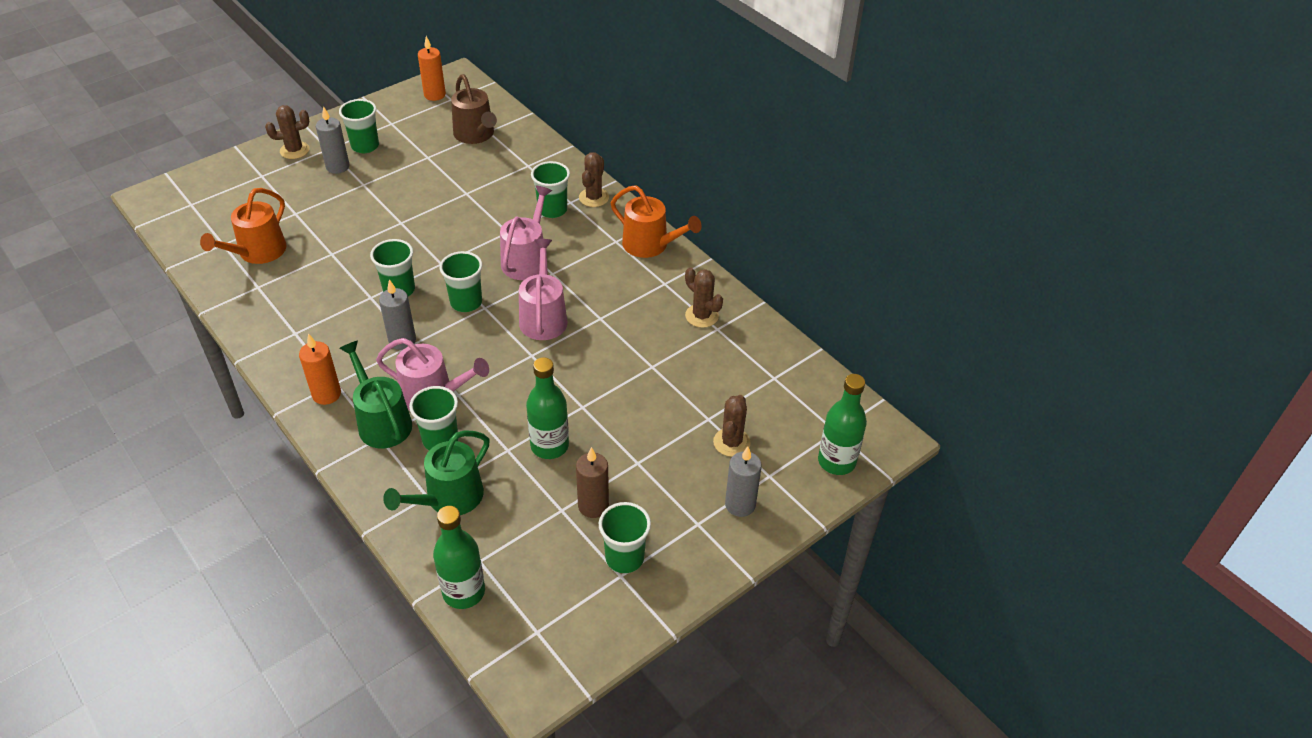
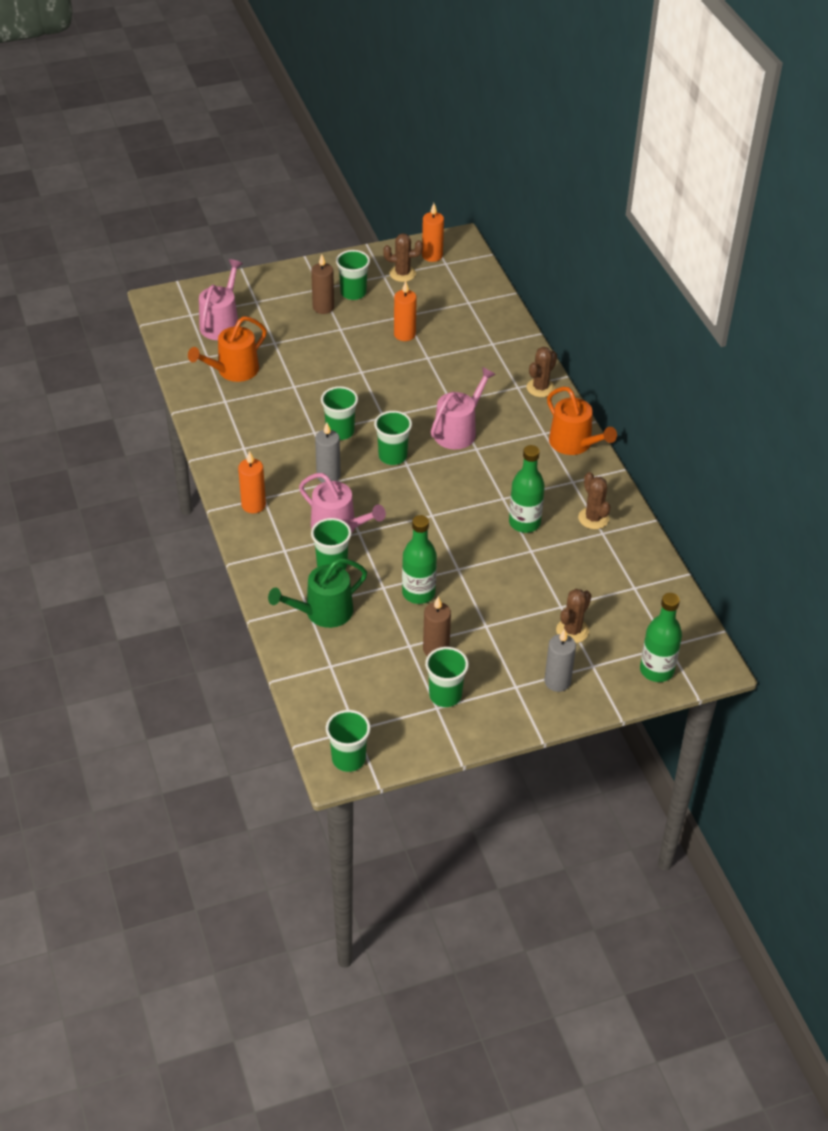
camera: 20 degrees right, 0 degrees up
(294, 150) = (291, 283): brown cactus -> brown cactus (402, 274)
(337, 167) = (323, 307): grey candle -> brown candle
(382, 422) = (290, 539): green watering can -> none
(434, 175) = (404, 334): none -> orange candle
(464, 592) = (310, 685): green bottle -> green bottle (524, 523)
(476, 135) = (455, 303): brown watering can -> none
(543, 317) = (454, 485): pink watering can -> pink watering can (221, 323)
(552, 210) = (498, 391): green cup -> green cup (348, 759)

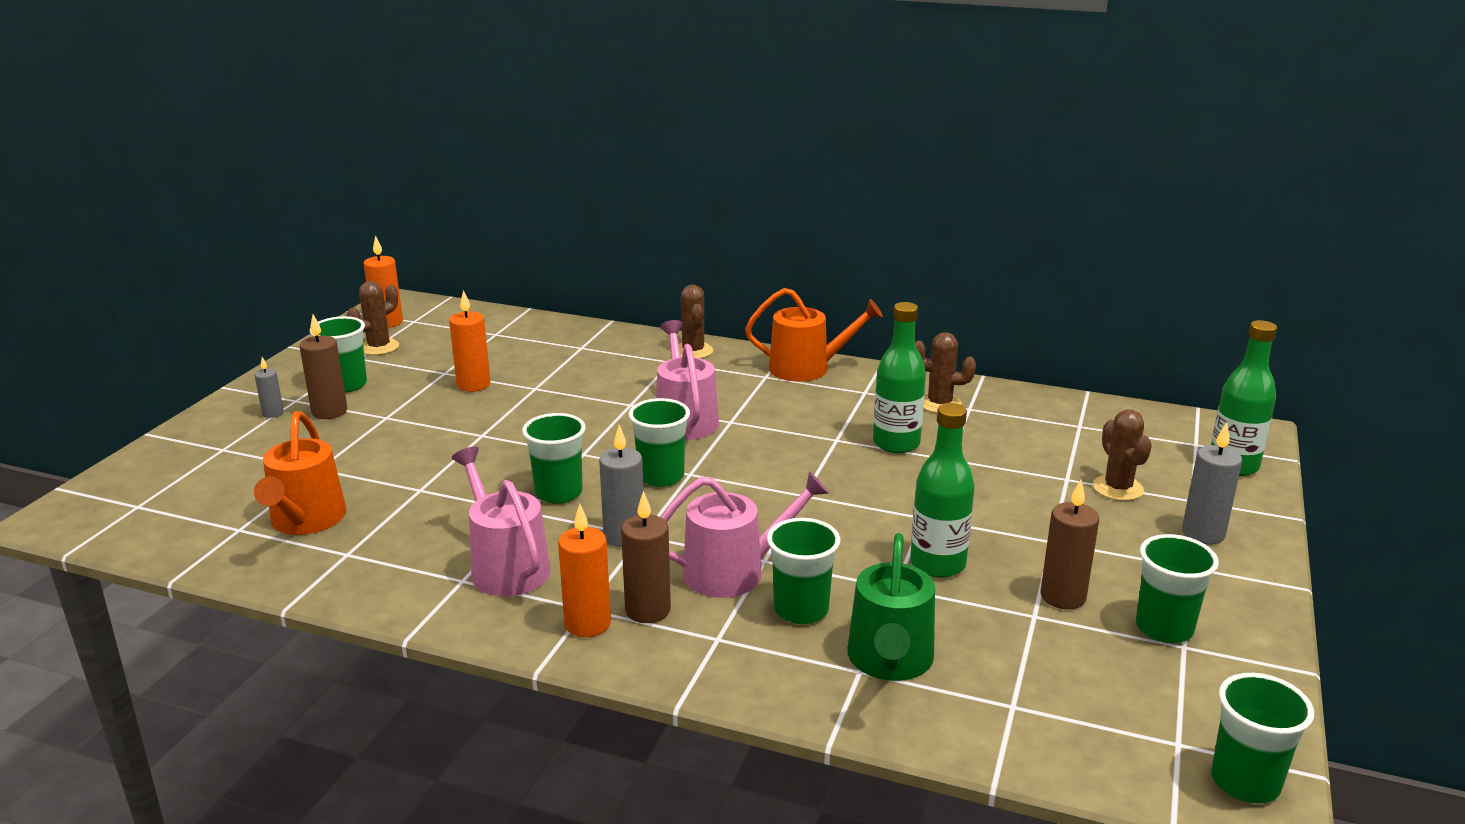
camera: 50 degrees left, 20 degrees down
(221, 323) = (205, 490): pink watering can -> pink watering can (506, 567)
(281, 517) = (648, 610): none -> brown candle
(301, 291) = (273, 413): none -> grey candle

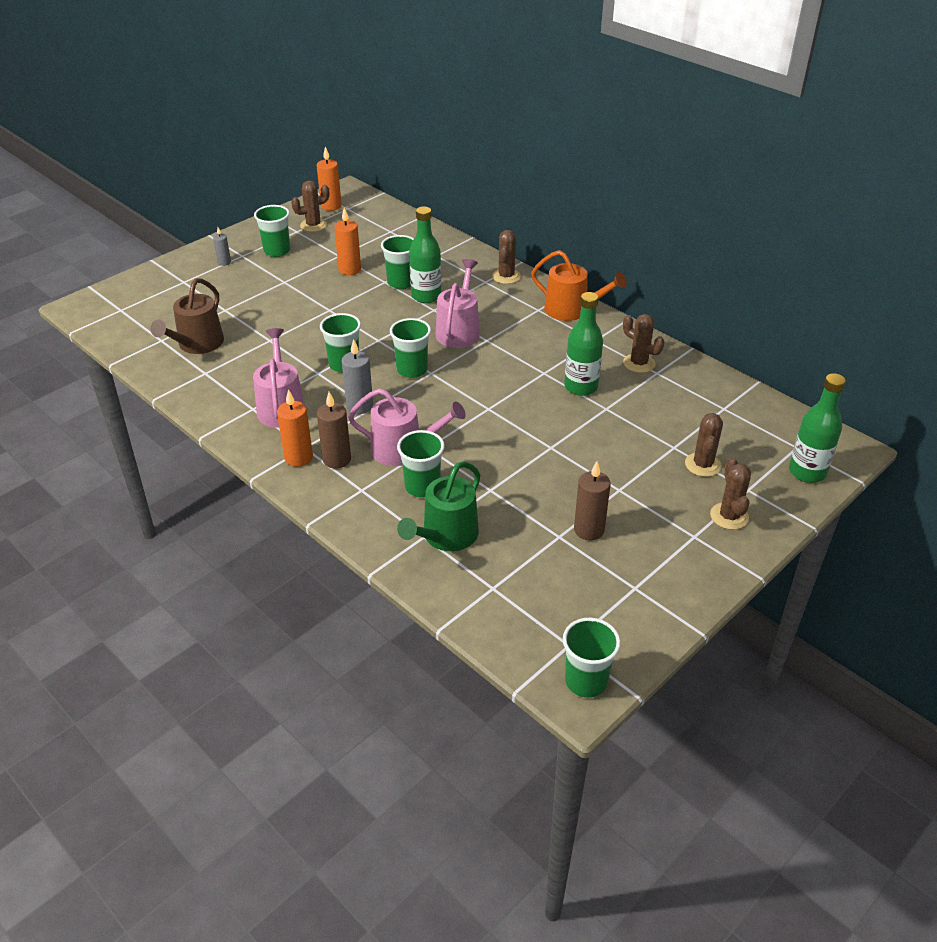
camera: 25 degrees right, 15 degrees up
(306, 520) = (197, 344): orange watering can -> brown watering can
(329, 412) = (255, 269): brown candle -> none
(937, 564) = (530, 483): green bottle -> green bottle (426, 296)
(1164, 628) = (634, 572): green cup -> green cup (401, 282)
(1203, 534) = (729, 516): grey candle -> brown cactus

